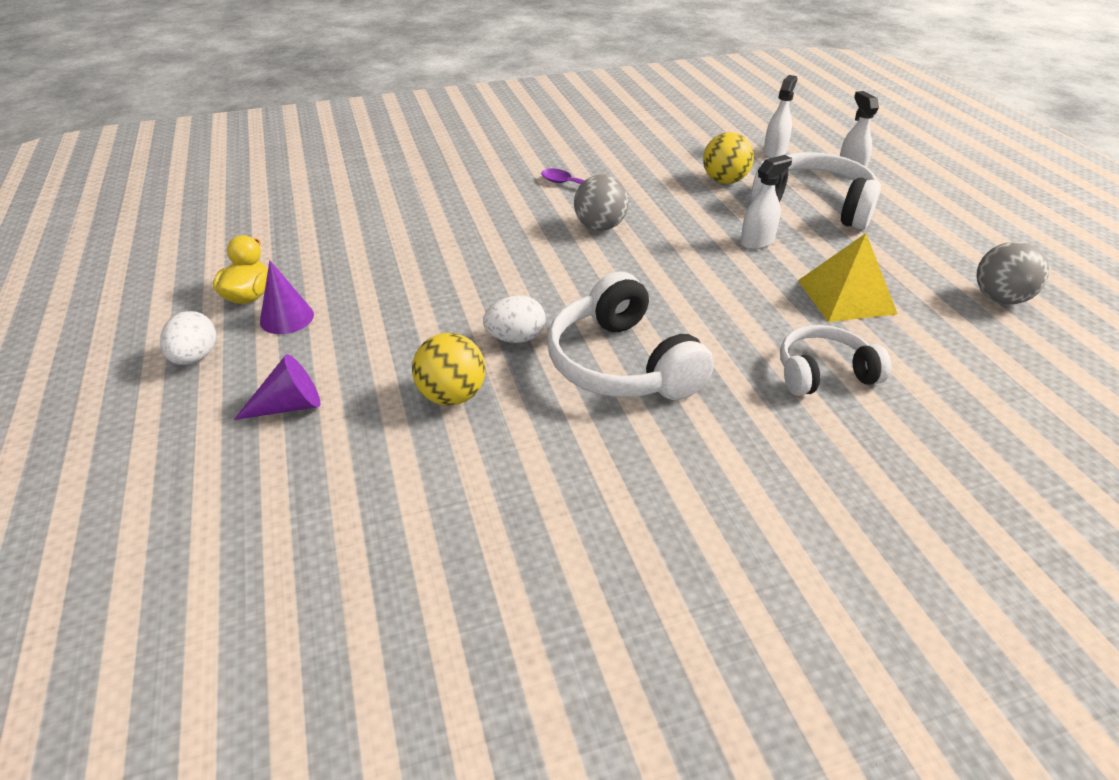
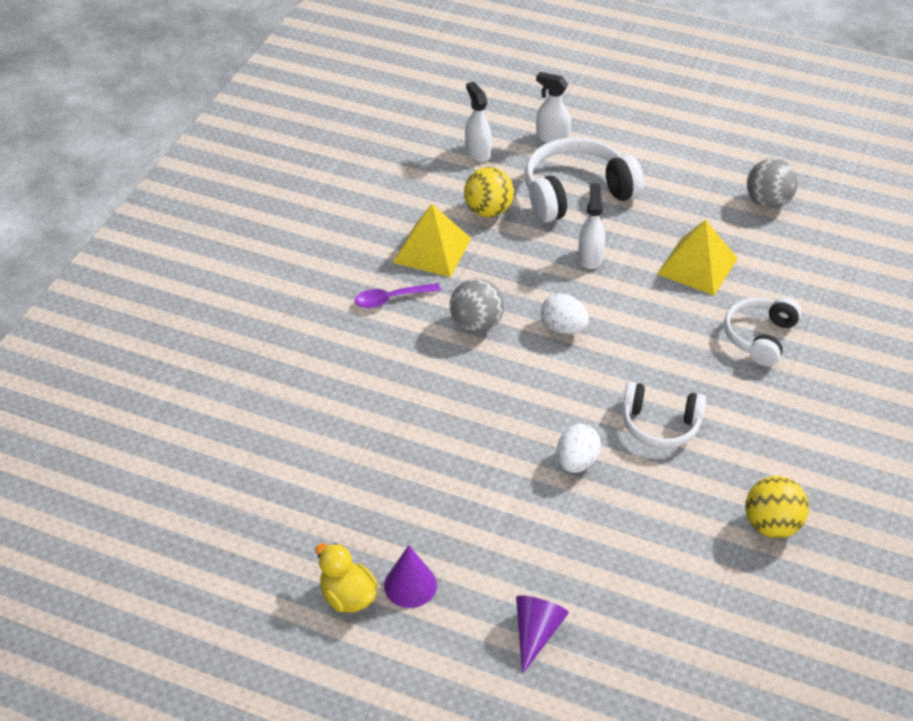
camera: 50 degrees left, 5 degrees up
(195, 357) = (411, 668): white egg -> white egg (563, 328)
(452, 396) = (610, 534): yellow ball -> yellow ball (771, 525)
(621, 364) = (660, 425): white headphones -> white headphones, size x0.63
(646, 178) = (432, 250): none -> yellow pyramid

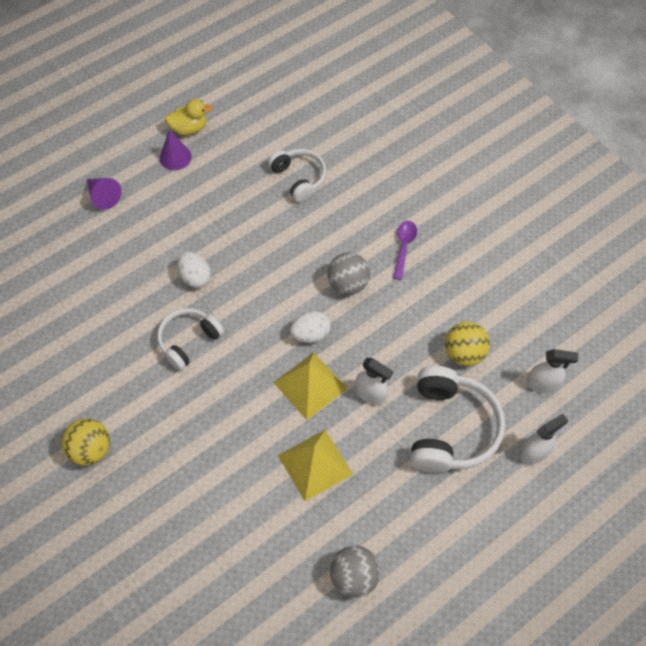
camera: 120 degrees right, 15 degrees up
(432, 250) = (440, 295): yellow pyramid -> yellow pyramid (310, 385)
(759, 337) = (217, 457): white headphones -> white headphones (299, 178)
(771, 525) = (72, 353): yellow ball -> yellow ball (91, 450)

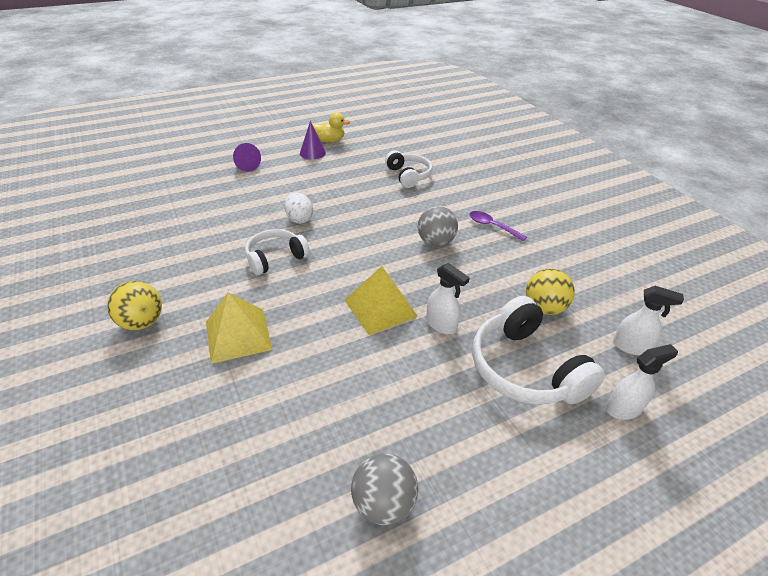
camera: 10 degrees right, 20 degrees down
(310, 334) = (391, 271): white egg -> none
(315, 464) = (366, 375): yellow pyramid -> yellow pyramid (238, 335)
(404, 247) = (492, 226): purple spoon -> purple spoon turned 75 degrees counterclockwise
(451, 428) = (525, 369): white headphones -> white headphones turned 135 degrees clockwise

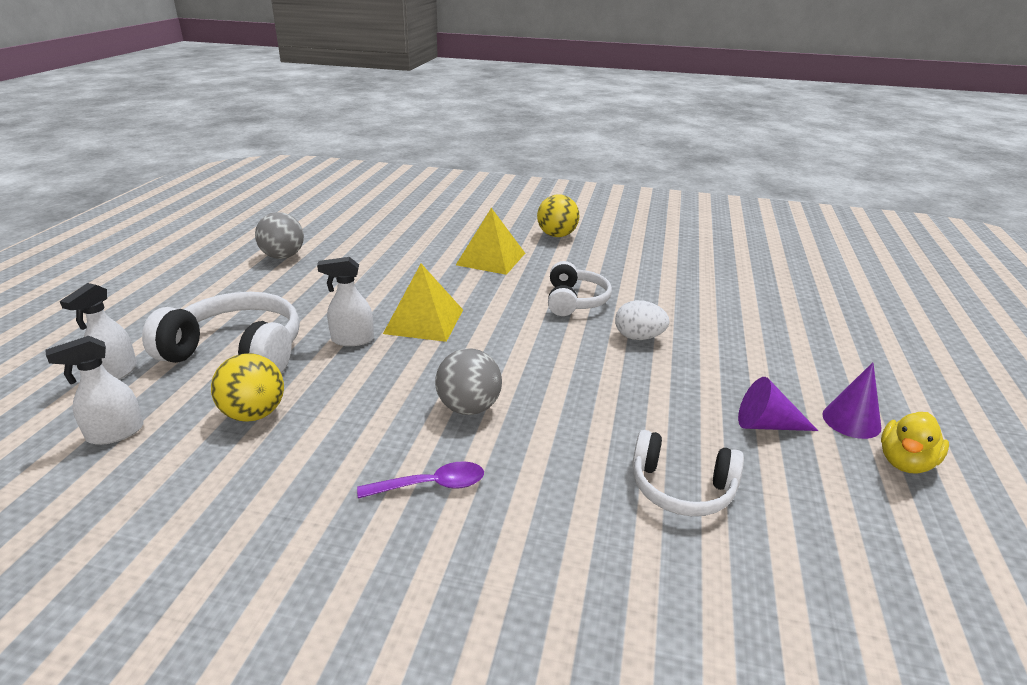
camera: 130 degrees right, 10 degrees down
(246, 165) = (832, 349): purple cone -> purple cone (767, 425)

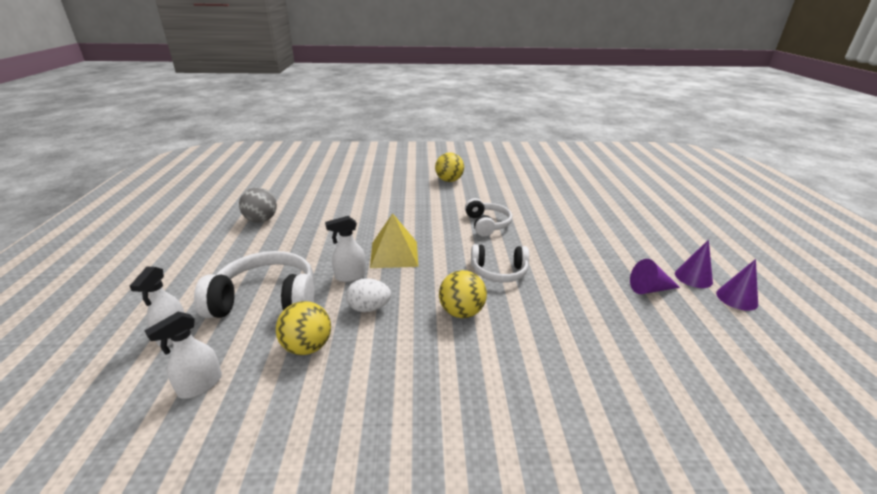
camera: 15 degrees left, 0 degrees up
(431, 485) = (468, 375): purple spoon -> none
(469, 408) = (461, 312): grey ball -> yellow ball
(491, 259) = (414, 202): yellow pyramid -> none
(638, 337) = (541, 243): white egg -> white egg (369, 308)
(681, 488) = (627, 342): white headphones -> white headphones (499, 272)
(905, 462) = (736, 298): yellow duck -> purple cone

